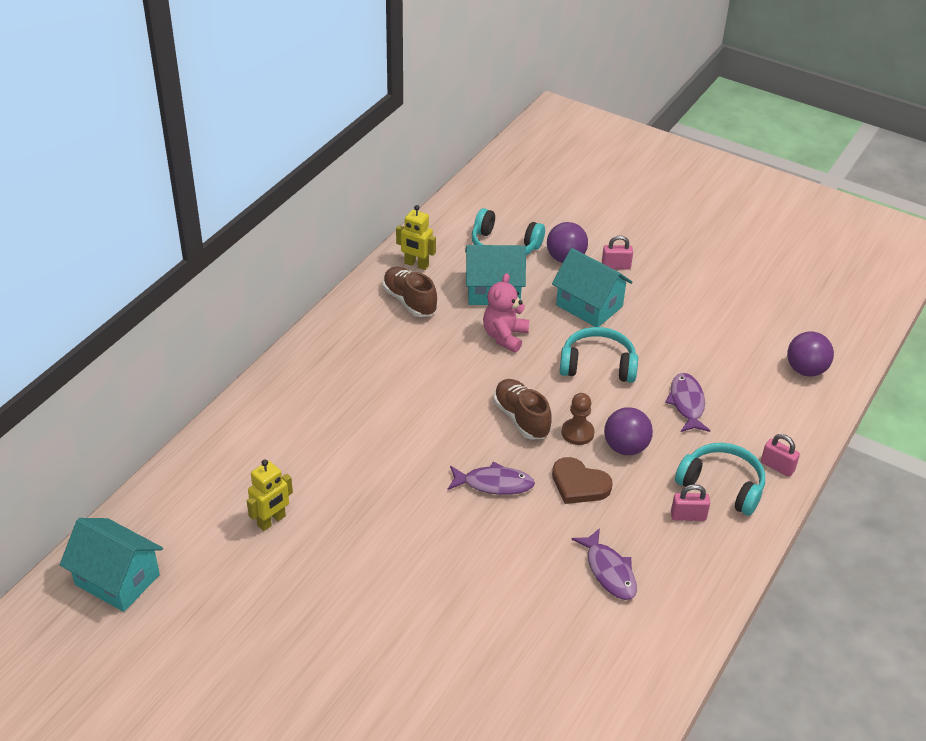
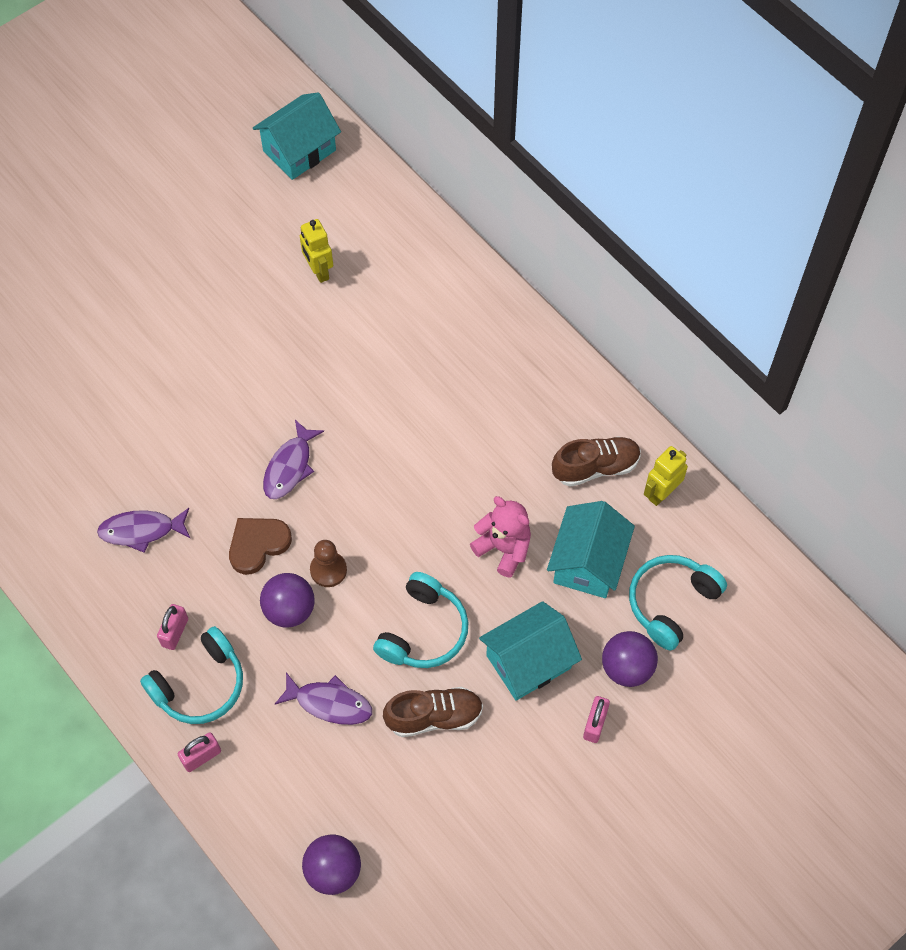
camera: 110 degrees right, 20 degrees up
(521, 418) = (369, 522): brown shoe -> brown shoe (434, 717)

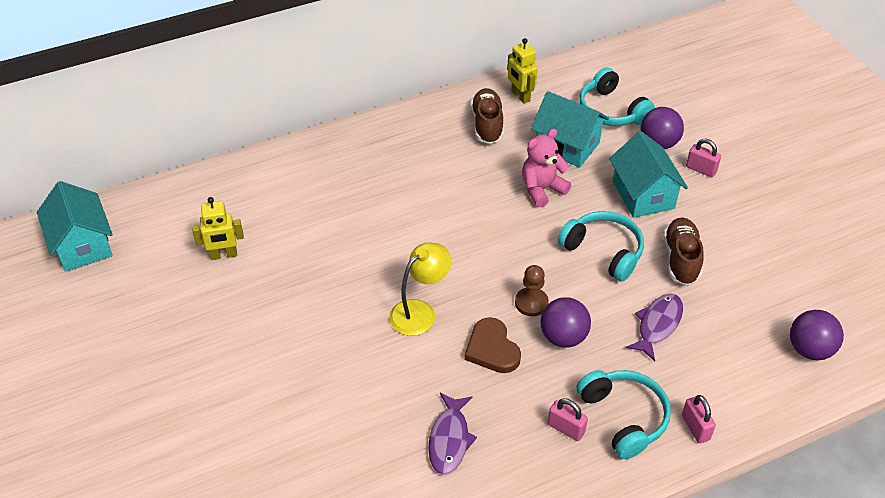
camera: 75 degrees left, 15 degrees down
(290, 467) = (420, 312): purple fish -> yellow lamp

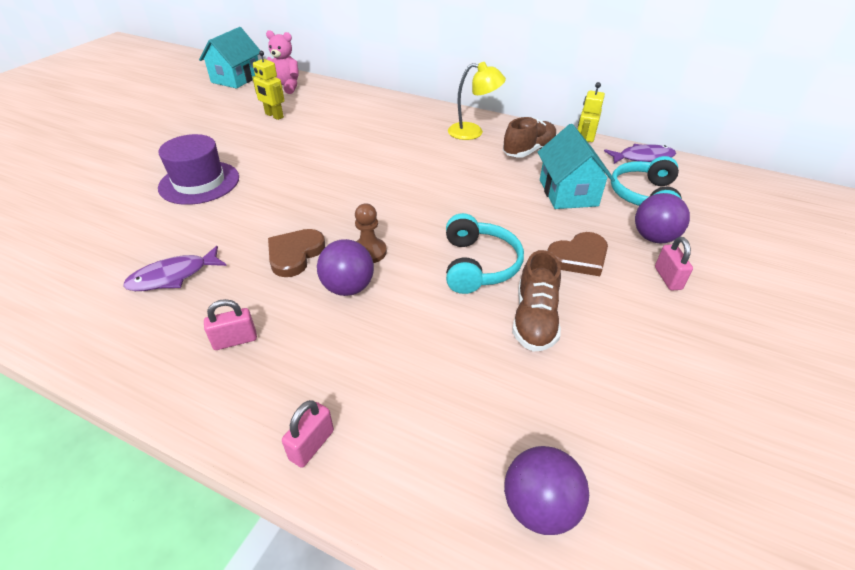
camera: 50 degrees right, 5 degrees down
(306, 368) = (199, 182): none -> purple hat
(420, 312) = (300, 204): yellow lamp -> yellow lamp (473, 132)
(542, 189) = (502, 202): pink teddy bear -> pink teddy bear (285, 87)
(566, 428) = (235, 340): pink padlock -> pink padlock turned 75 degrees clockwise
(624, 417) = (281, 376): turquoise headphones -> none
(643, 195) = (579, 257): turquoise house -> brown heart
(658, 325) = (429, 343): purple fish -> purple fish (642, 157)
(681, 259) = (534, 319): brown shoe -> brown shoe turned 135 degrees clockwise

